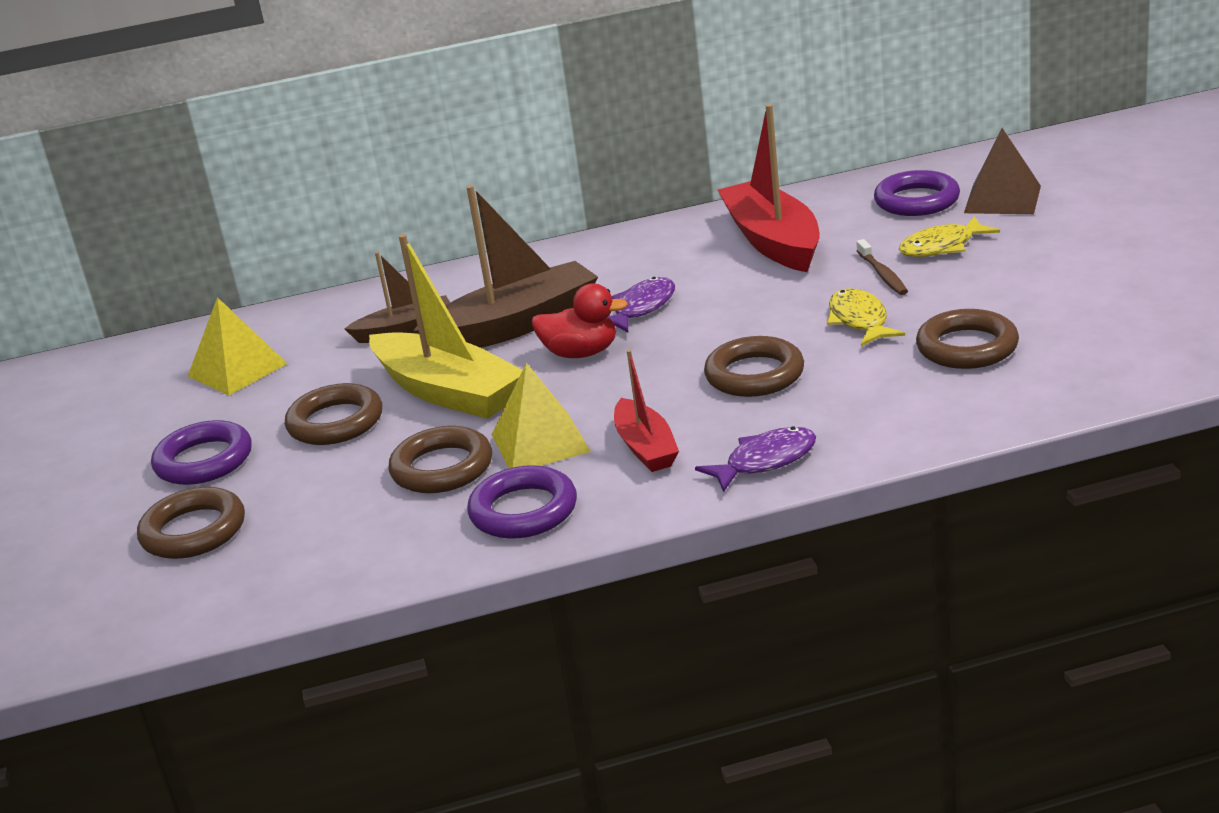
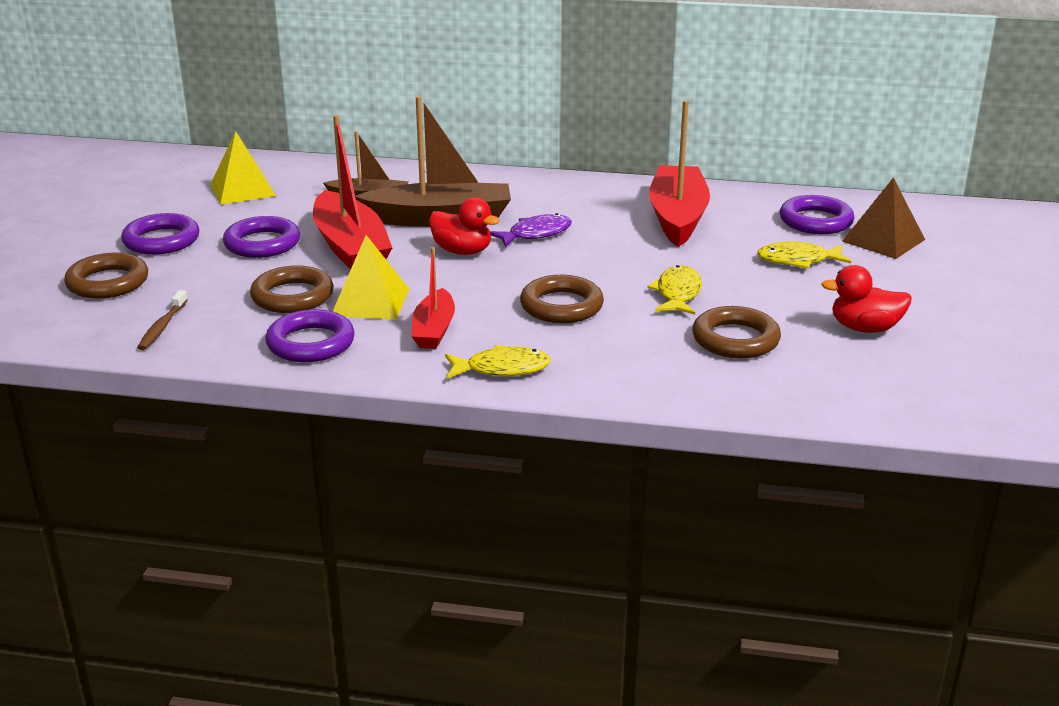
camera: 20 degrees right, 0 degrees up
(335, 422) = (262, 243): brown ring -> purple ring
(448, 392) = (351, 248): yellow boat -> red boat
(765, 461) = (502, 369): purple fish -> yellow fish
(882, 274) = (731, 266): brown toothbrush -> brown toothbrush (162, 326)
(1077, 293) = (864, 328): none -> red duck

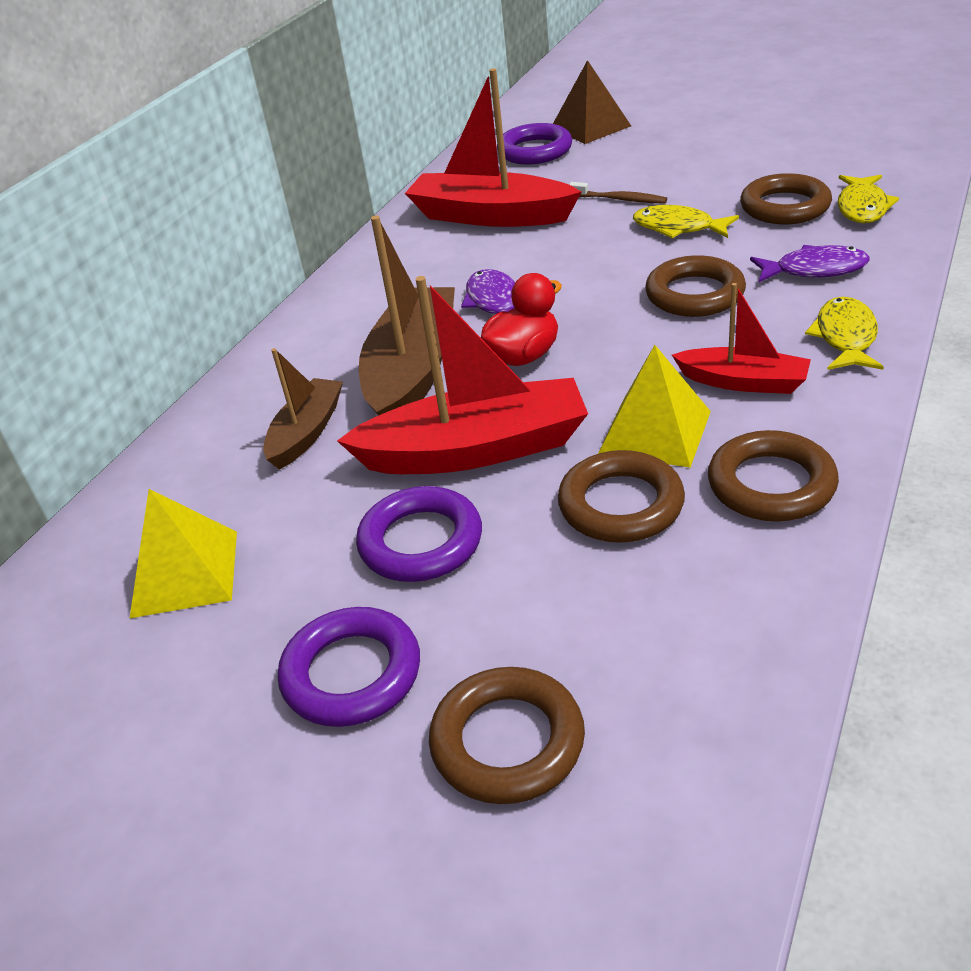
camera: 70 degrees left, 10 degrees up
(162, 326) = (699, 649): brown toothbrush -> brown toothbrush (619, 199)
(311, 343) = (771, 484): purple ring -> brown ring
(613, 355) = (814, 270): none -> purple fish
(797, 260) = (620, 166): yellow fish -> yellow fish (862, 207)
(864, 328) = (768, 150): red duck -> none

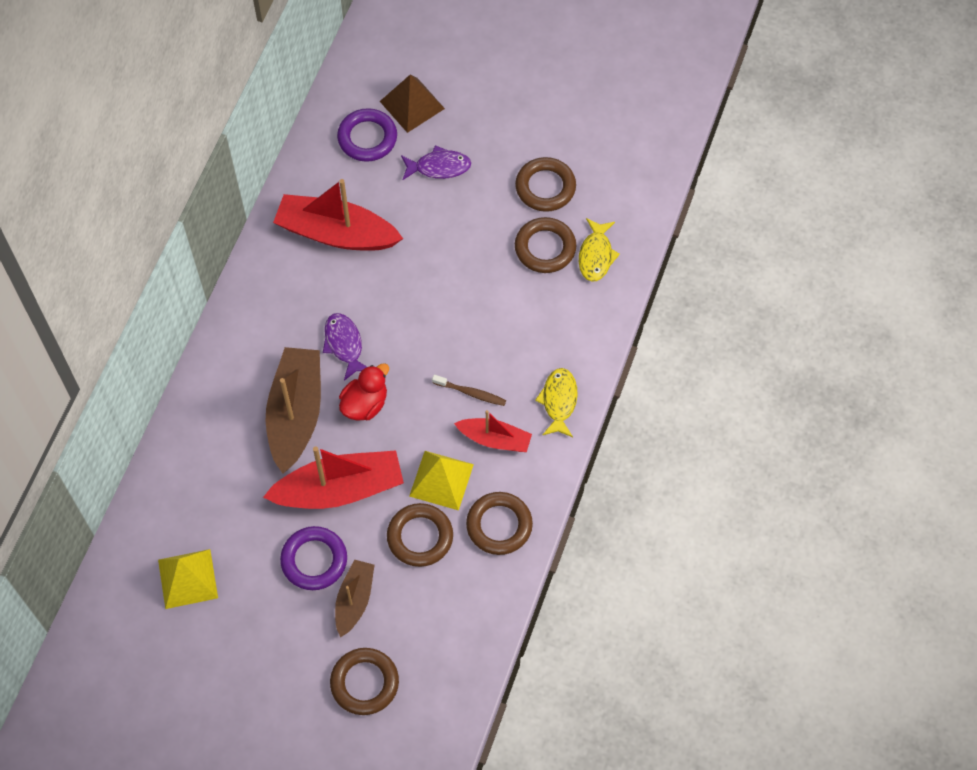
camera: 10 degrees left, 25 degrees up
(306, 432) = (236, 468): brown boat -> brown boat (354, 600)
(352, 673) = (288, 645): purple ring -> none
(619, 199) = (431, 222): brown toothbrush -> brown toothbrush (470, 393)
(678, 228) = (470, 266): yellow fish -> none
(694, 294) = (474, 348): brown ring -> brown ring (545, 187)
(814, 270) = (552, 328): purple fish -> purple fish (439, 167)

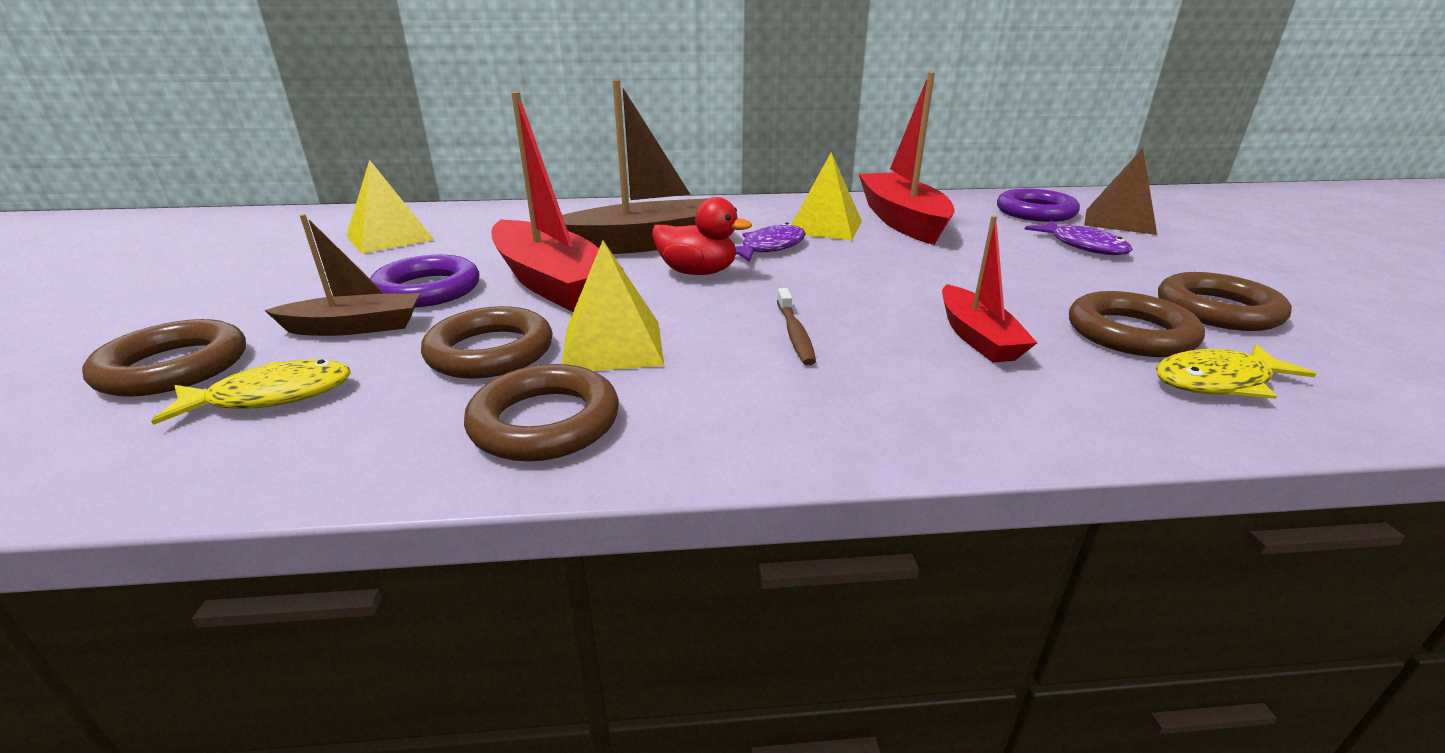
camera: 65 degrees right, 35 degrees down
(322, 289) = (825, 227): none -> yellow pyramid
(495, 439) = (730, 373): red boat -> red boat (977, 337)
(559, 401) = (880, 420): yellow fish -> yellow fish (272, 396)

